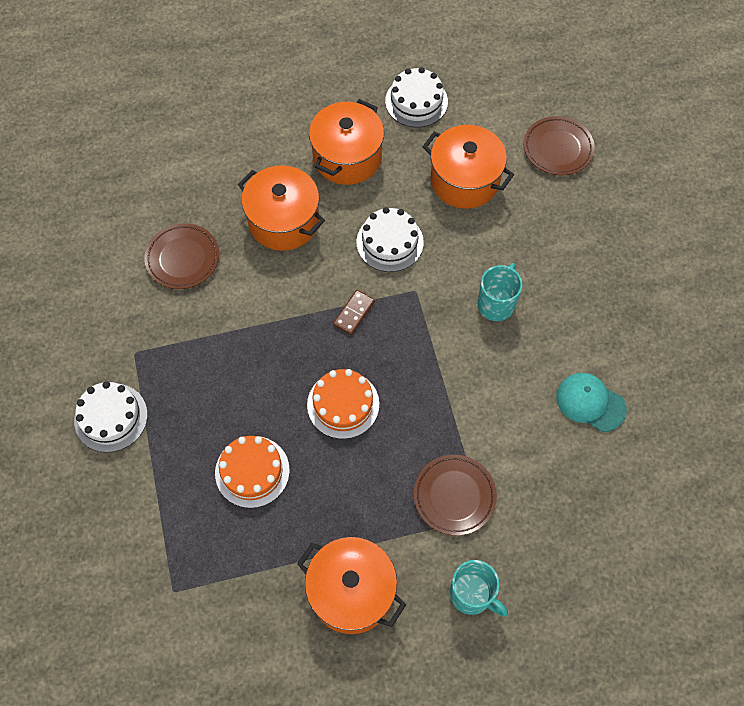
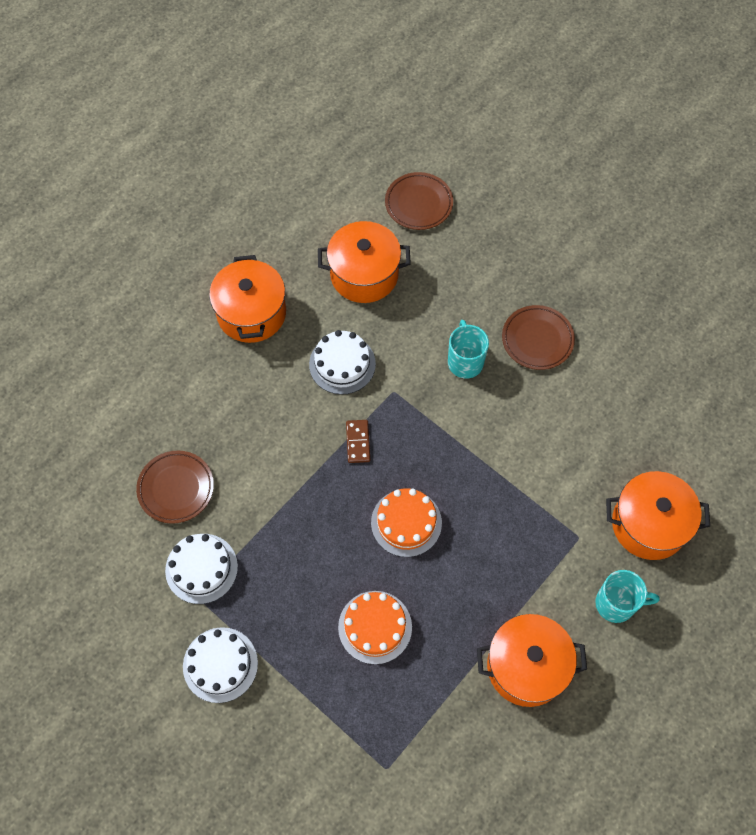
camera: 35 degrees left, 0 degrees up
(283, 221) = (239, 401): orange pot -> orange pot (649, 524)
(416, 101) = (274, 230): white cake -> white cake (201, 568)
(454, 496) = (547, 537): brown plate -> brown plate (537, 339)
(590, 402) = (593, 395): turquoise cap -> none

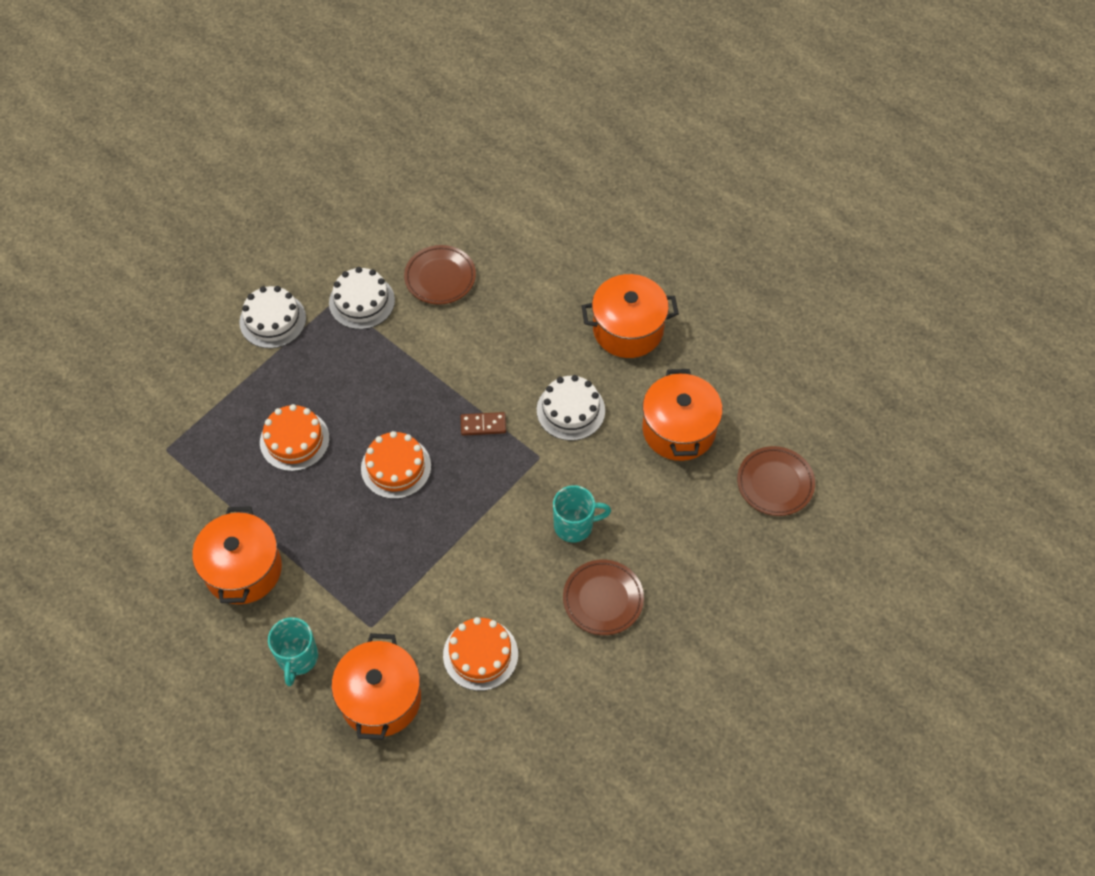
camera: 90 degrees right, 5 degrees down
(598, 439) = (480, 654): none -> orange cake

